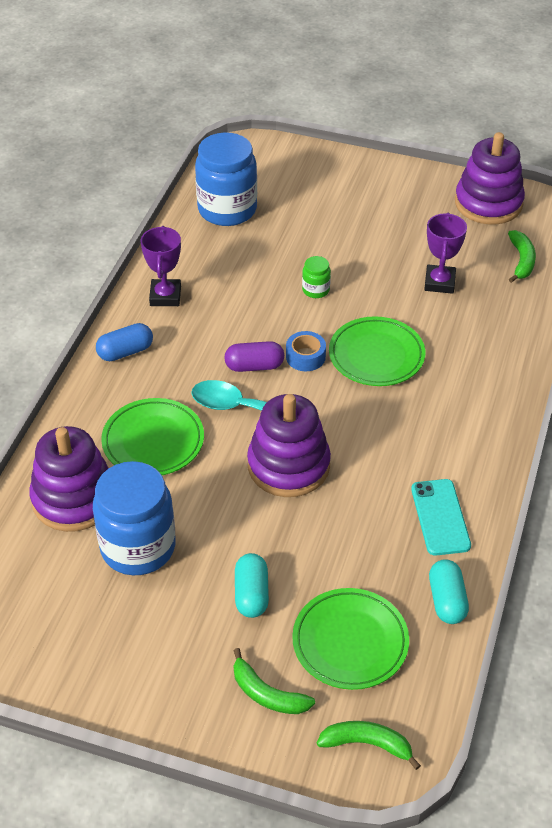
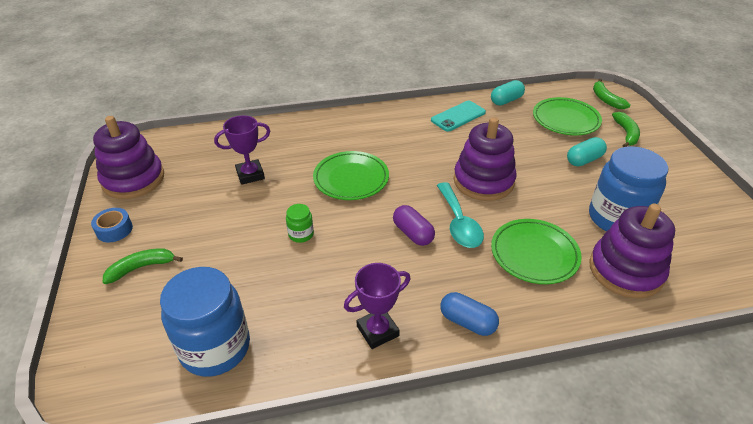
camera: 120 degrees left, 5 degrees down
(305, 357) = (380, 211): blue tape -> blue tape (114, 230)
(521, 261) = (202, 146): green banana -> green banana (141, 268)

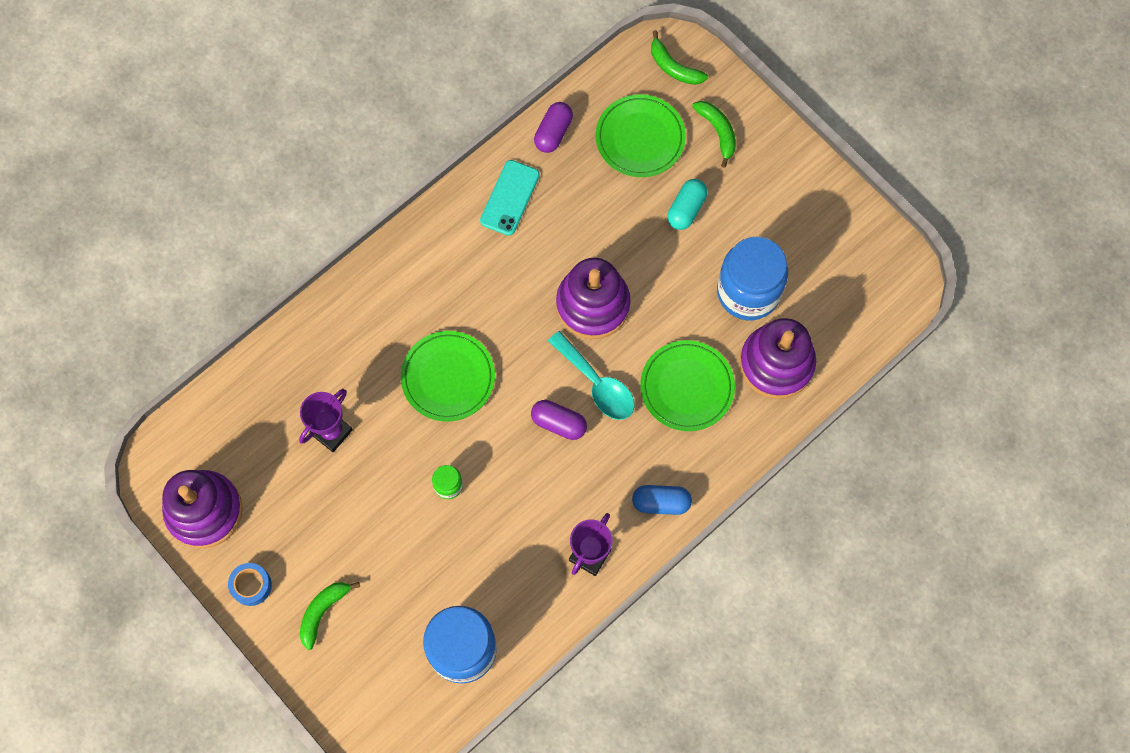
camera: 30 degrees left, 30 degrees up
(506, 100) = (553, 133): turquoise capsule -> purple capsule

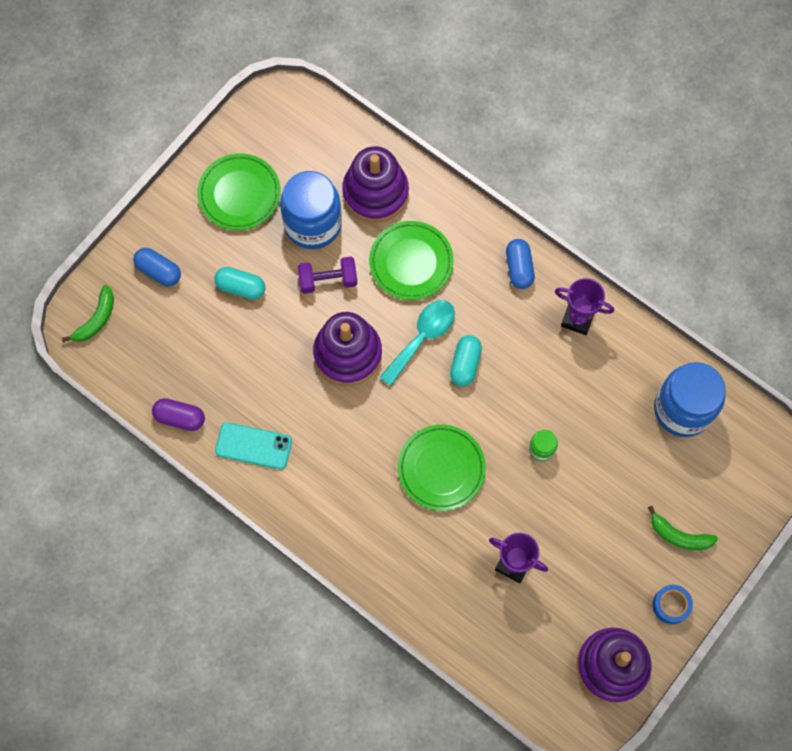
camera: 100 degrees left, 0 degrees up
(558, 423) = (465, 364): purple capsule -> turquoise capsule
(640, 138) = (175, 338): green plate -> green plate (239, 194)
(680, 297) = (328, 280): none -> purple dumbbell
(717, 132) = (159, 271): green banana -> blue capsule

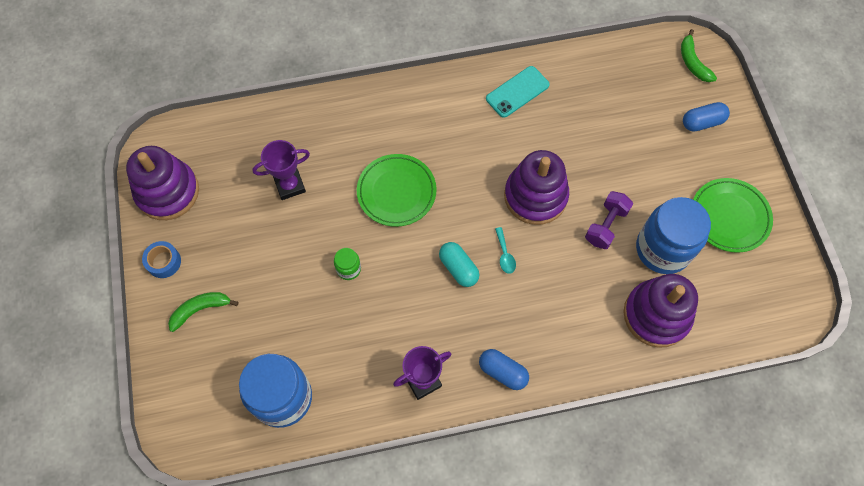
camera: 130 degrees right, 5 degrees down
(180, 418) = (576, 64): purple capsule -> none
(241, 287) = (647, 165): turquoise capsule -> none
(411, 262) = (573, 295): green plate -> none
(422, 338) = (505, 255): turquoise spoon -> turquoise spoon, size x0.51

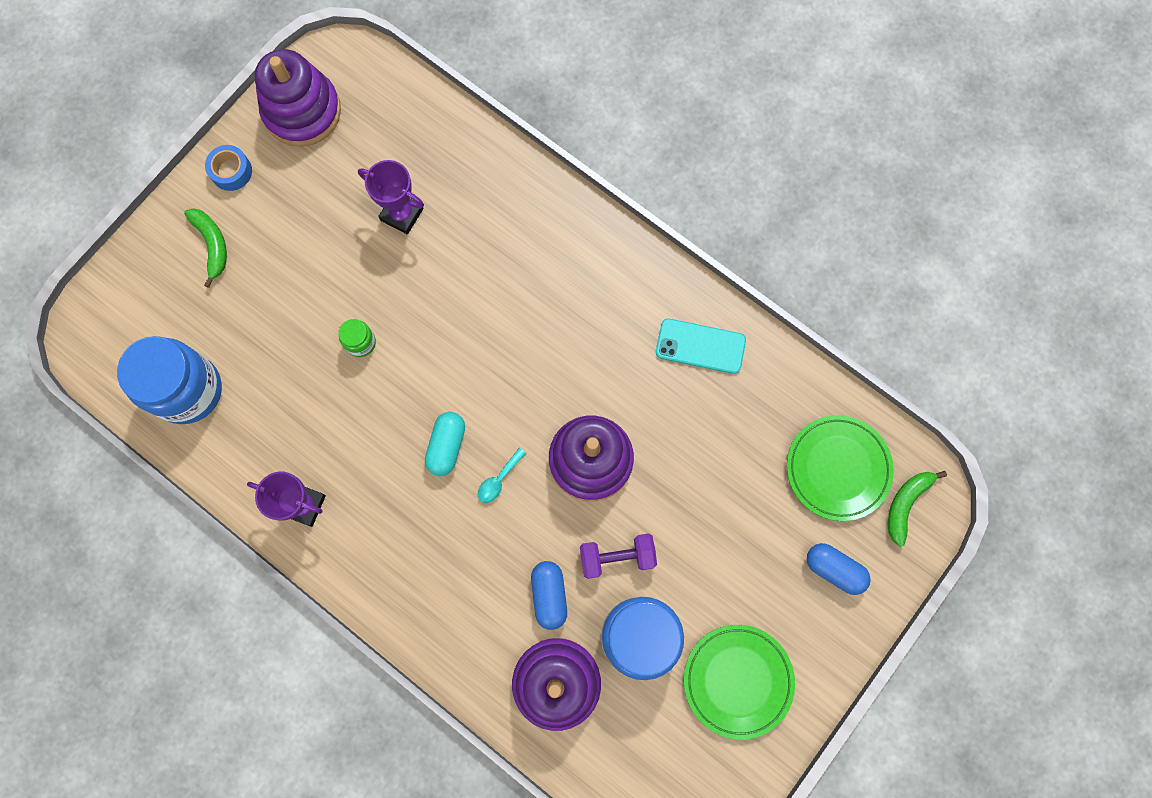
camera: 50 degrees right, 10 degrees up
(200, 310) = (212, 245): green banana -> green banana turned 45 degrees clockwise
(396, 192) = (480, 320): green plate -> green plate (838, 468)
(502, 372) = (372, 573): blue capsule -> blue capsule (549, 595)

